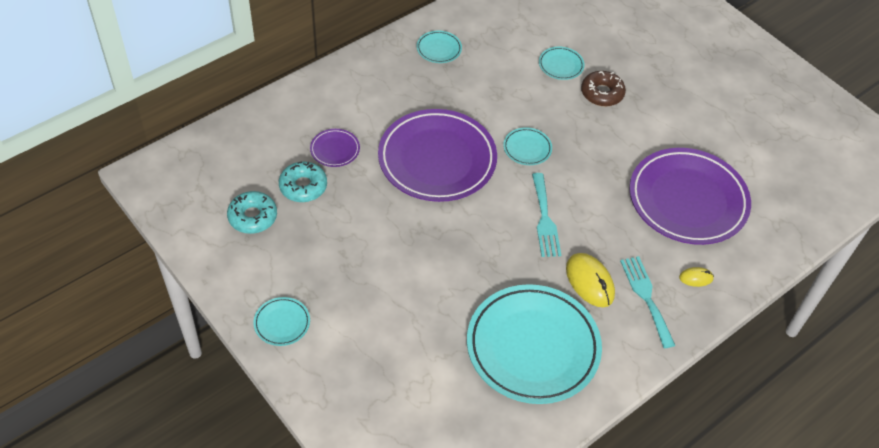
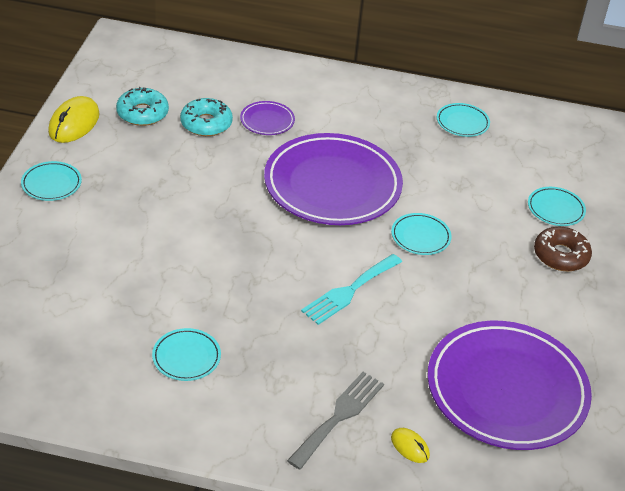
camera: 50 degrees right, 10 degrees down
(533, 347) = (186, 357): turquoise plate -> turquoise plate, size x0.42
(589, 282) = (310, 362): yellow mouse -> yellow mouse (74, 123)
(646, 297) = (339, 416): turquoise fork -> grey fork

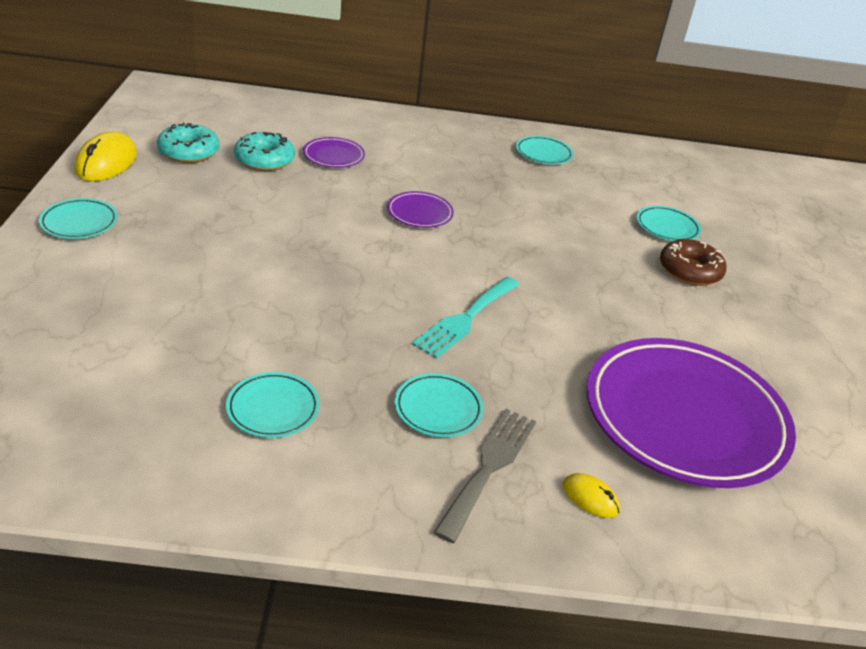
camera: 10 degrees left, 5 degrees down
(332, 185) = (420, 213): purple plate -> purple plate, size x0.42
(420, 237) = (532, 259): turquoise plate -> turquoise plate (438, 409)

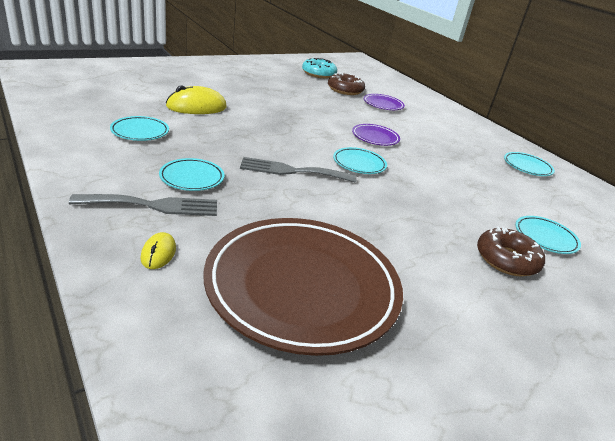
camera: 55 degrees right, 5 degrees down
(79, 222) = (225, 66): turquoise plate -> turquoise plate (359, 164)
(106, 162) = (278, 61): yellow mouse -> yellow mouse (196, 107)
(264, 160) = (345, 90): turquoise donut -> brown donut
(465, 319) = (292, 171): turquoise fork -> grey fork
(684, 417) = (302, 287): purple plate -> brown plate

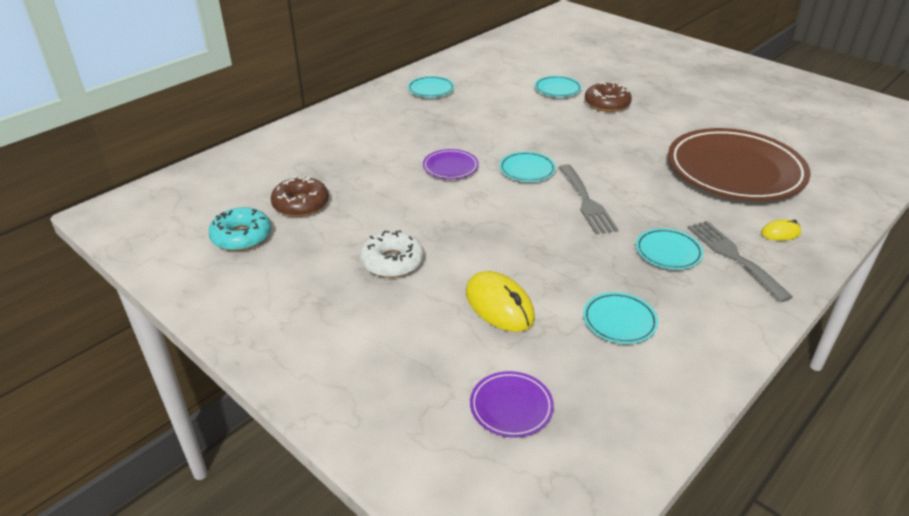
camera: 100 degrees left, 5 degrees up
(266, 95) = (392, 262): none -> white donut
(383, 104) = (334, 171): purple plate -> purple plate (511, 407)

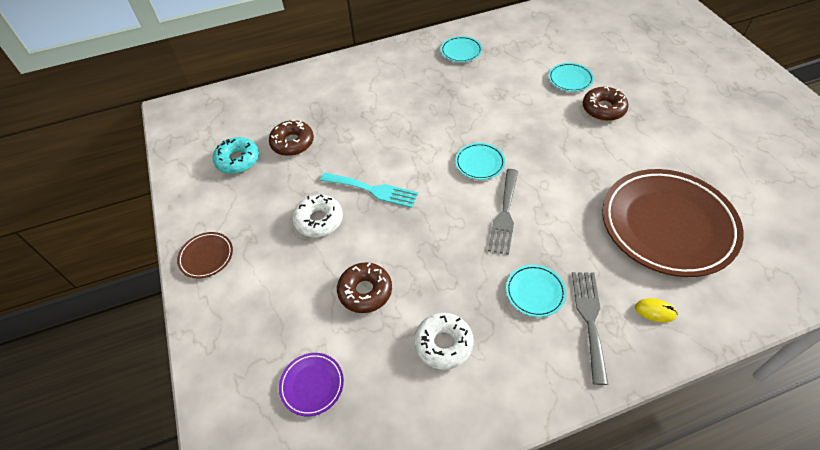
camera: 30 degrees right, 15 degrees up
(275, 336) = (206, 256): none -> brown plate
(432, 219) = (373, 190): none -> turquoise fork
(450, 167) = (421, 141): purple plate -> none
(499, 306) = (365, 291): yellow mouse -> brown donut
(619, 321) = (443, 344): turquoise plate -> white donut

